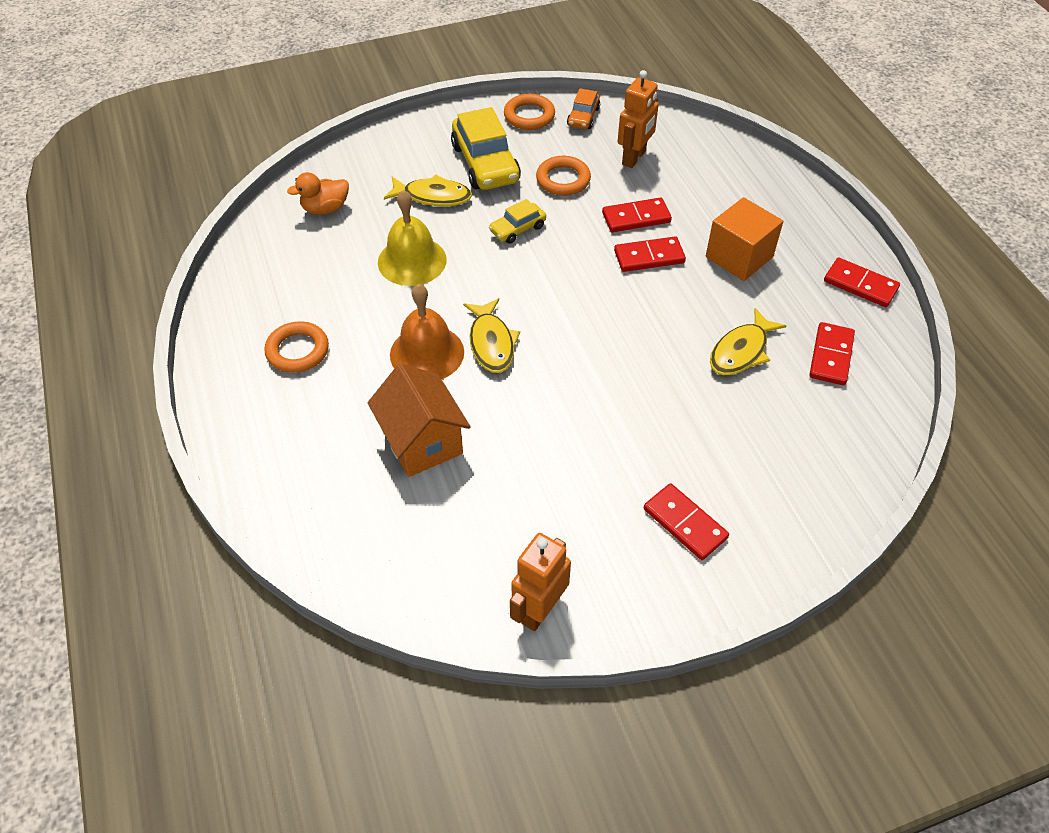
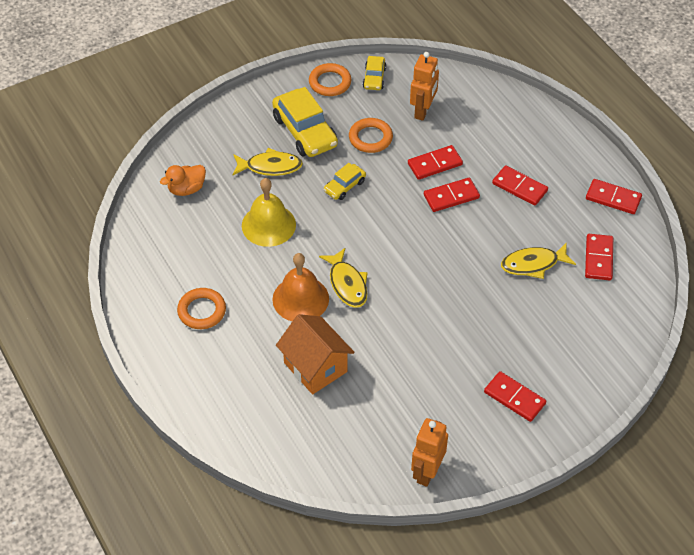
camera: 10 degrees left, 0 degrees up
(583, 117) = (374, 78): orange car -> yellow car
(739, 257) = (519, 187): orange cube -> red domino
(741, 351) = (533, 264): yellow fish -> yellow fish turned 45 degrees clockwise

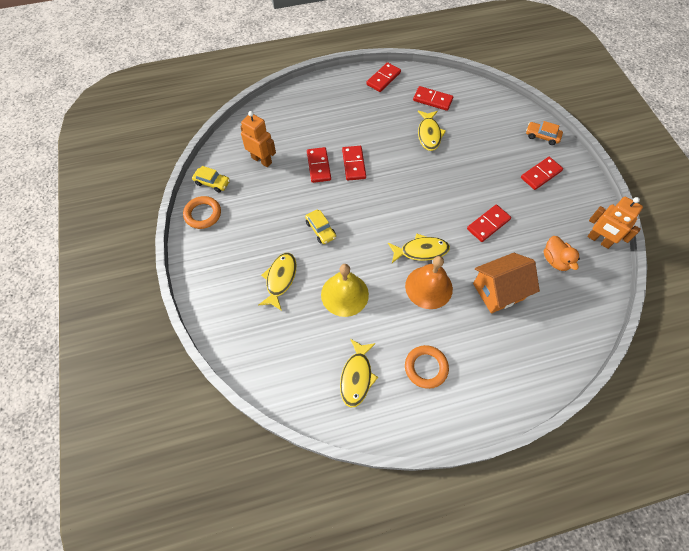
camera: 75 degrees left, 10 degrees up
(177, 254) = (357, 377): none -> yellow fish
(186, 189) = (282, 354): orange duck -> orange duck (555, 260)
(305, 131) = (250, 244): yellow car -> none
(370, 138) = (276, 200): orange ring -> none
(519, 187) = (358, 123): red domino -> red domino (488, 224)
(586, 394) = (542, 136): none -> orange car

